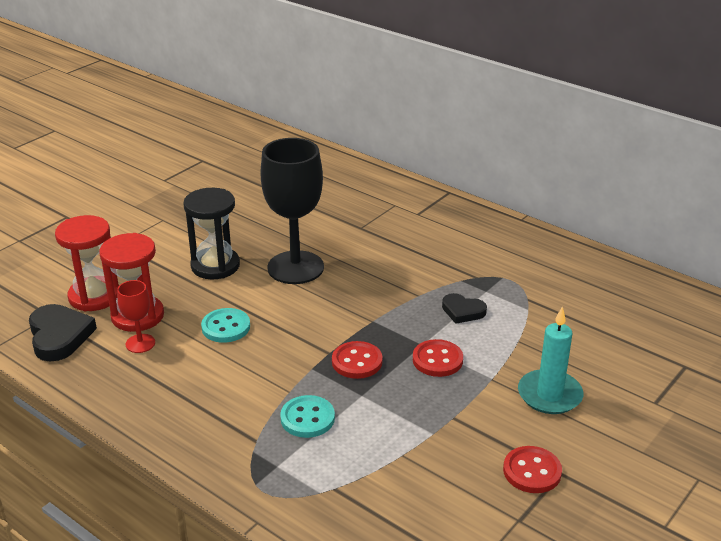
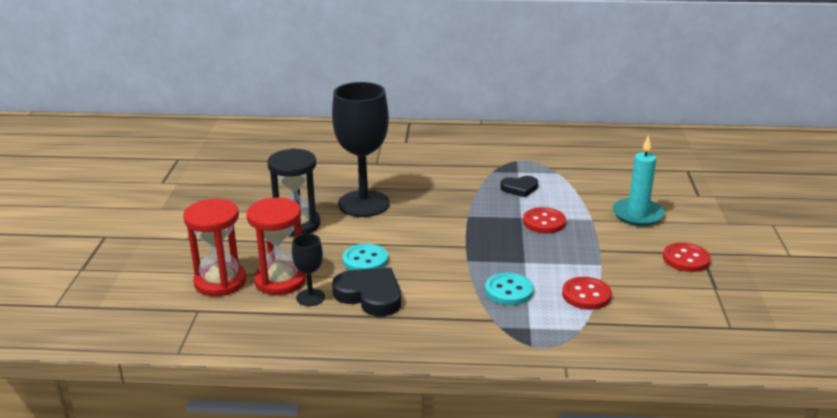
camera: 35 degrees left, 5 degrees down
(59, 336) = (230, 320): black heart -> black heart (370, 295)
(140, 343) = (310, 297): red goblet -> black goblet
(357, 362) = (493, 244): red button -> red button (586, 295)

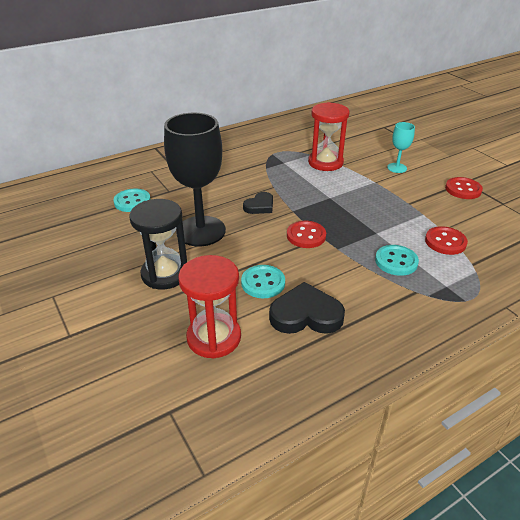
camera: 35 degrees left, 10 degrees up
(220, 282) = (158, 367): red hourglass -> red hourglass (325, 162)
(310, 297) = (260, 341): black goblet -> none
(335, 162) = (132, 201): none -> turquoise button
(519, 188) = (301, 175): black heart -> black heart (260, 206)
(544, 222) = (349, 195): red button -> red button (306, 236)
(637, 214) = (397, 168): turquoise candle -> turquoise goblet

